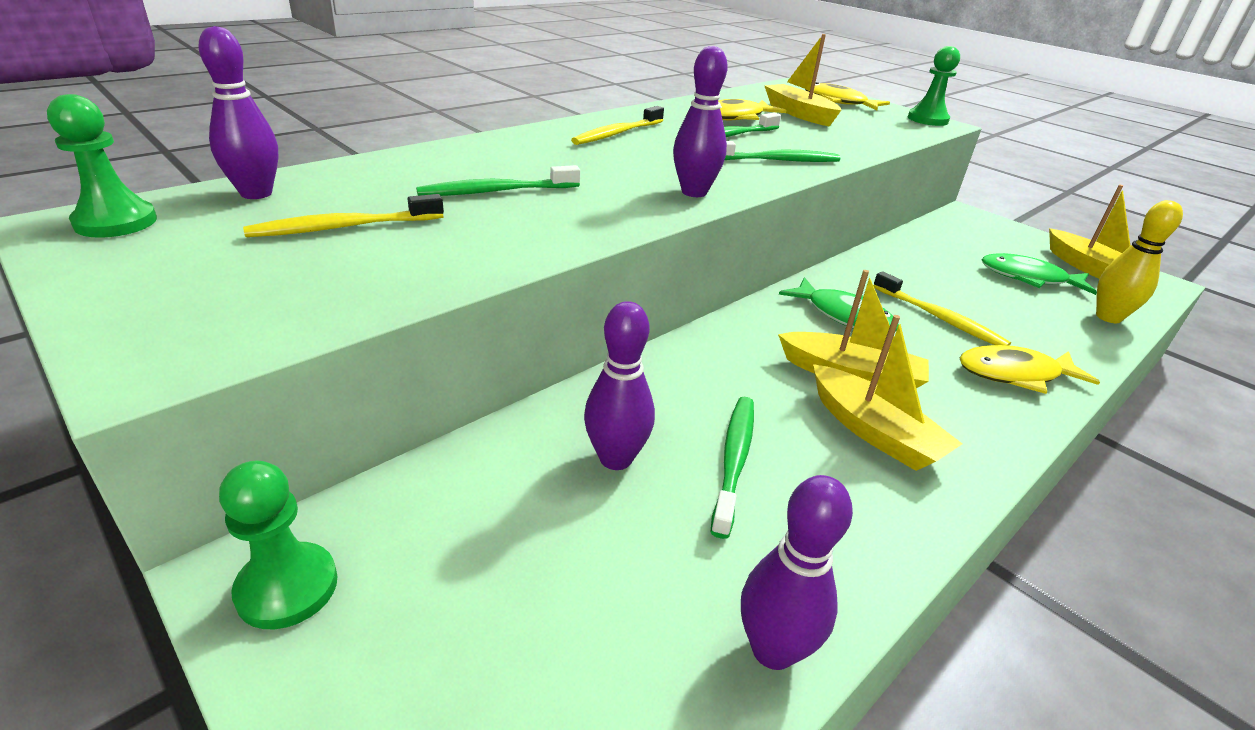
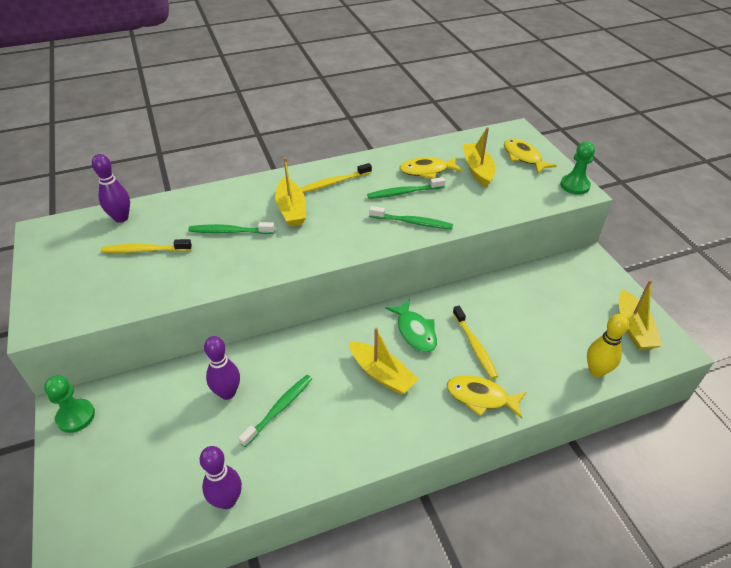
camera: 25 degrees right, 10 degrees up
(116, 222) = (59, 232): green pawn -> none
(694, 192) = (334, 247): purple bowling pin -> none
(874, 432) = (362, 412): yellow boat -> yellow boat (291, 210)
(1028, 278) = (573, 326): green fish -> none

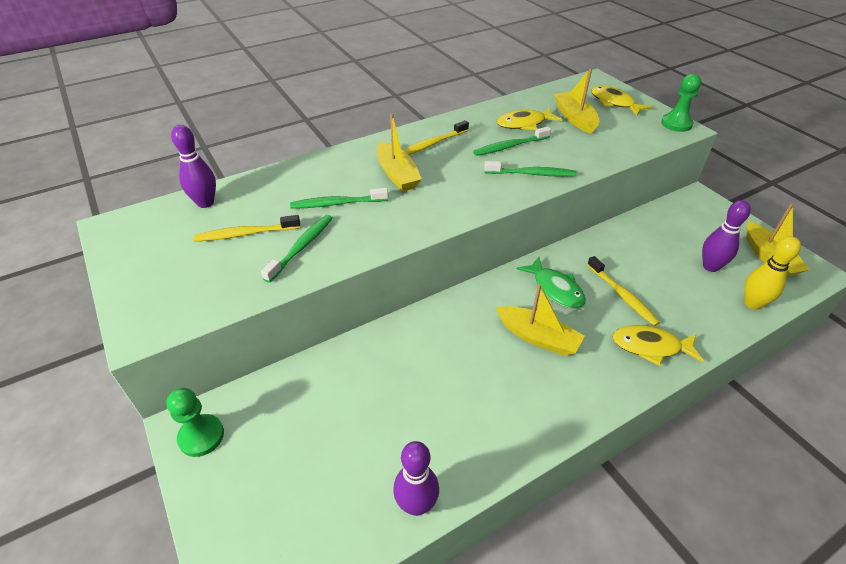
camera: 10 degrees left, 0 degrees up
(227, 393) = (375, 382): purple bowling pin -> purple bowling pin (710, 266)
(279, 409) = (440, 391): green toothbrush -> green toothbrush (301, 247)

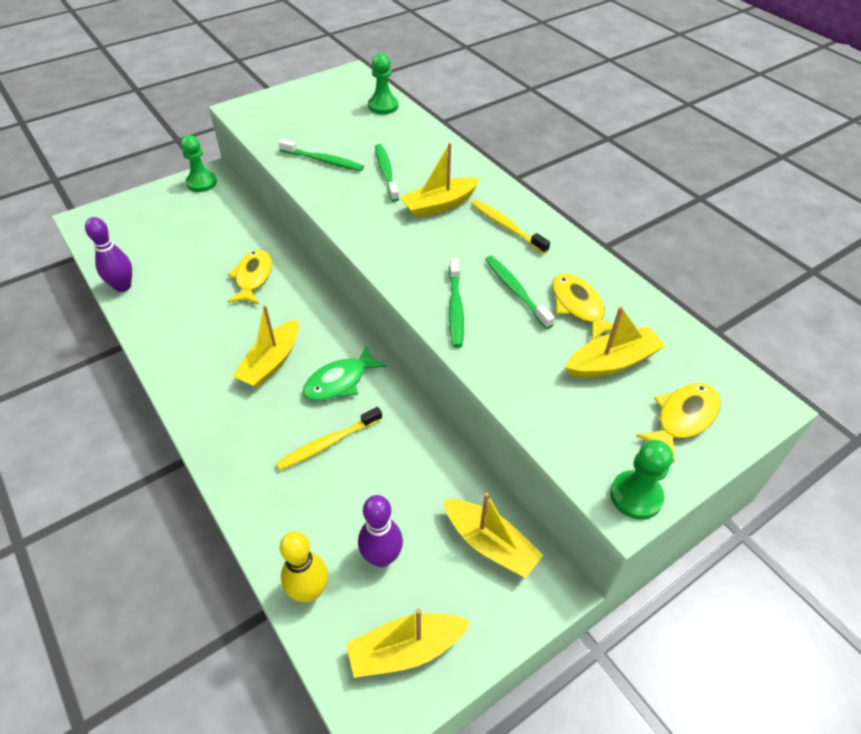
camera: 85 degrees right, 5 degrees up
(205, 203) = (383, 106): purple bowling pin -> green pawn
(245, 234) = (341, 131): yellow toothbrush -> none
(650, 346) = (249, 457): yellow fish -> yellow fish (253, 277)
(680, 218) = (490, 544): none -> yellow boat

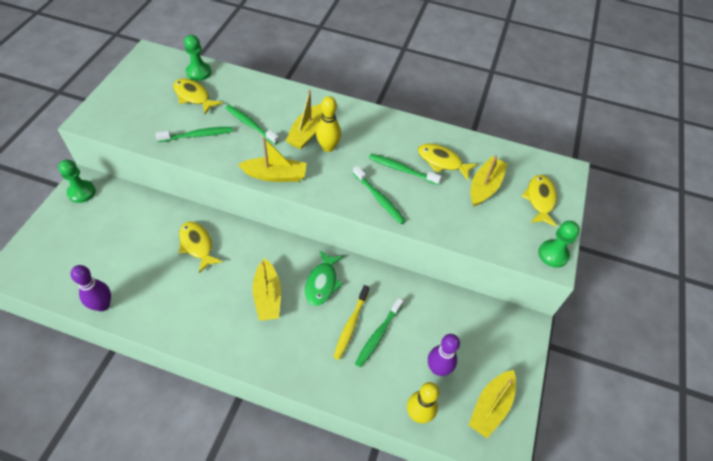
camera: 40 degrees left, 5 degrees up
(347, 473) = (378, 335): none -> green toothbrush
(355, 125) = (193, 96): none -> yellow fish
(449, 229) = (328, 147): none -> yellow bowling pin
(490, 544) = (483, 324): yellow boat -> yellow boat (275, 175)
(506, 227) = (360, 129): yellow toothbrush -> none

